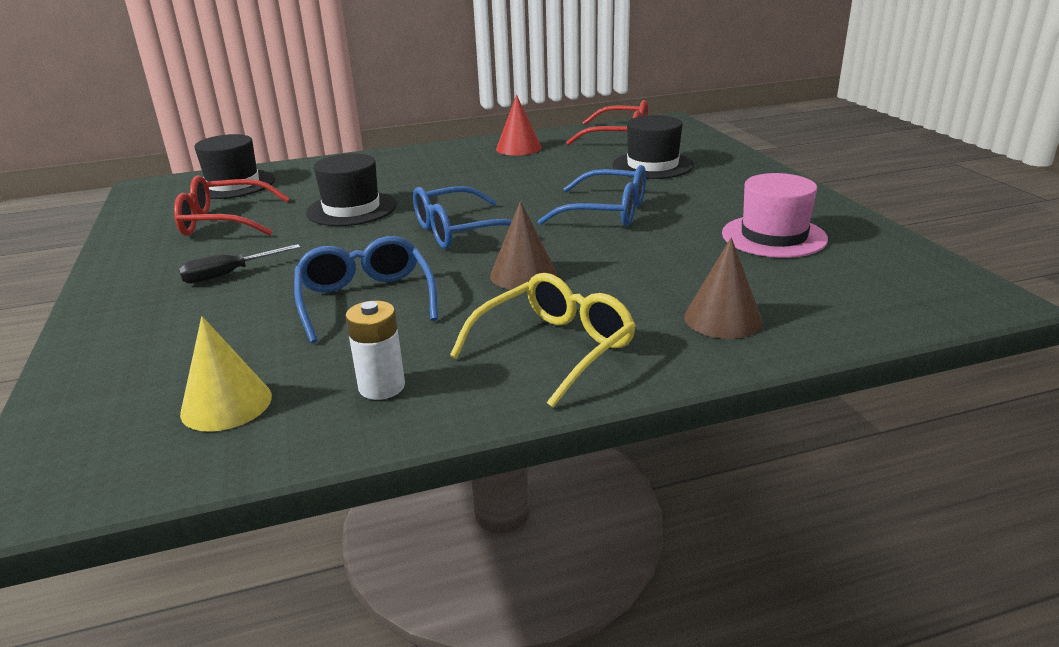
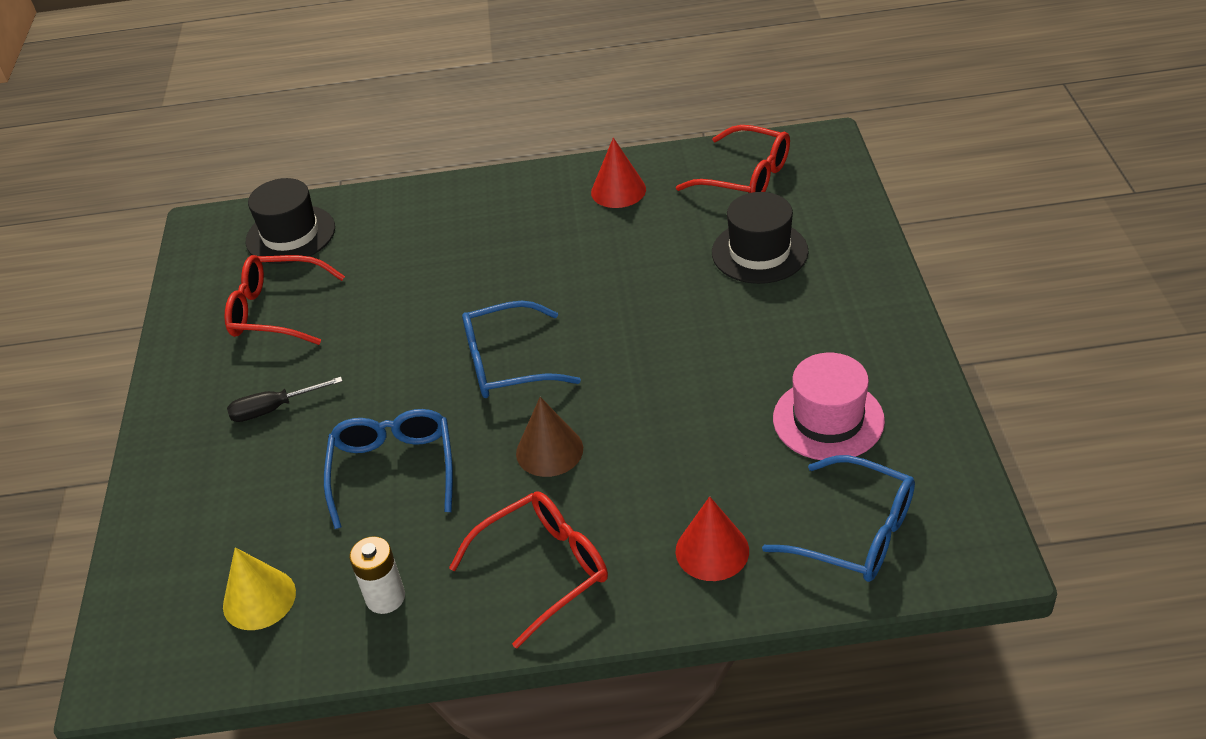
camera: 15 degrees right, 15 degrees up
(351, 209) = (406, 303): black hat -> none
(553, 349) = (542, 570): yellow glasses -> red glasses
(606, 212) = (670, 346): blue glasses -> blue glasses (853, 532)
(723, 319) = (712, 550): brown cone -> red cone

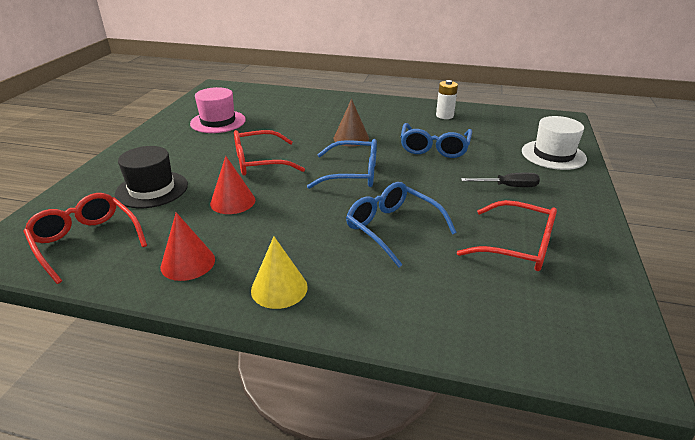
camera: 165 degrees left, 10 degrees down
(183, 517) = (553, 155): none -> white hat
(259, 599) = (503, 125): yellow cone -> yellow cone (279, 288)
(290, 234) = (515, 319): black hat -> none
(542, 570) = (375, 110): red glasses -> red glasses (260, 162)
(712, 550) = (305, 103): red cone -> red cone (232, 201)
(853, 532) = (250, 97): blue glasses -> blue glasses (393, 229)

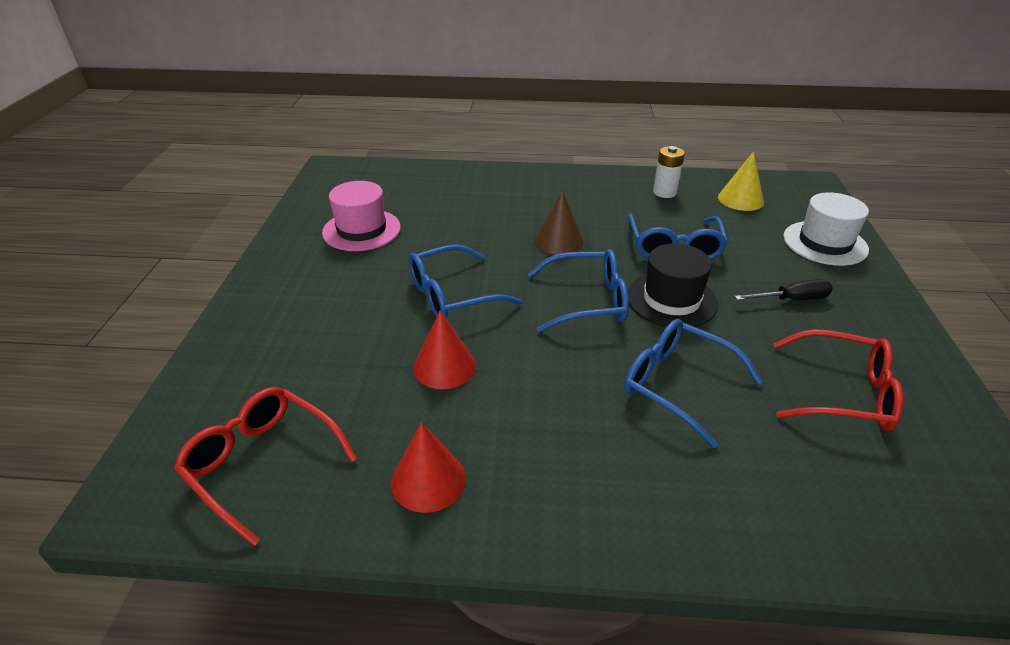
camera: 10 degrees left, 5 degrees up
(152, 189) = (318, 359): black hat -> black hat (671, 300)
(260, 162) = (453, 294): red glasses -> blue glasses
(279, 288) = (573, 504): yellow cone -> yellow cone (740, 199)

